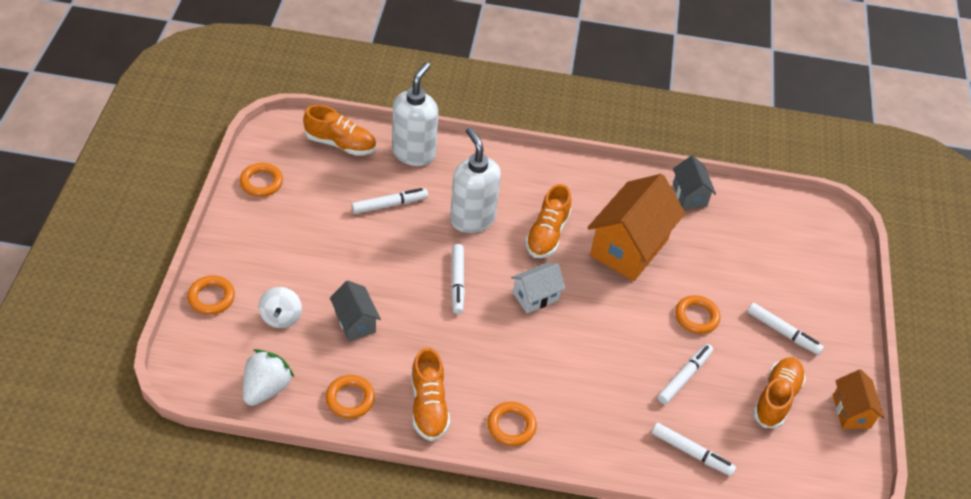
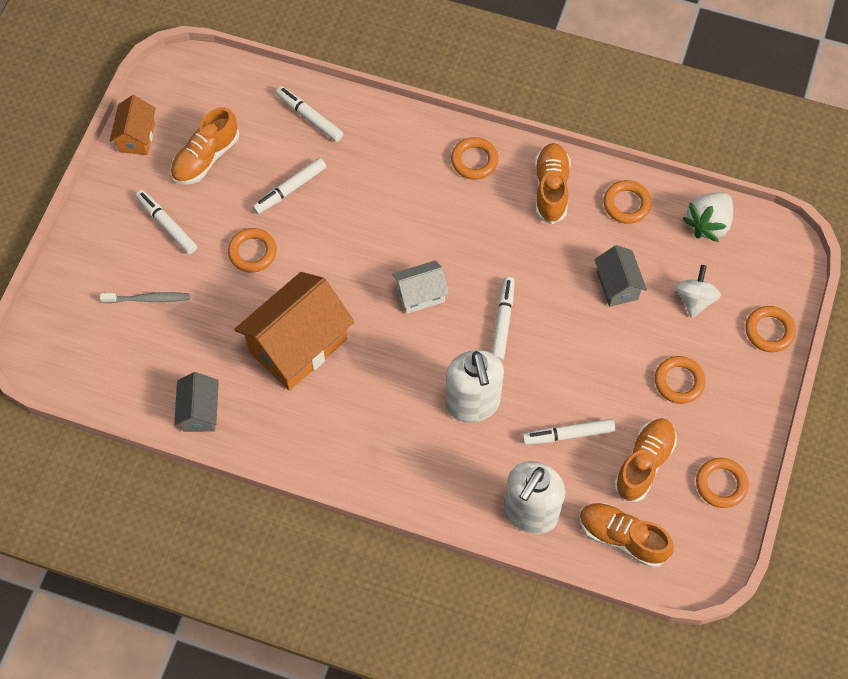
camera: 165 degrees left, 15 degrees up
(296, 250) = (679, 381): none -> orange ring
(547, 234) = (388, 373): orange shoe -> orange shoe (644, 464)
(769, 270) = (148, 299): none -> grey toothbrush

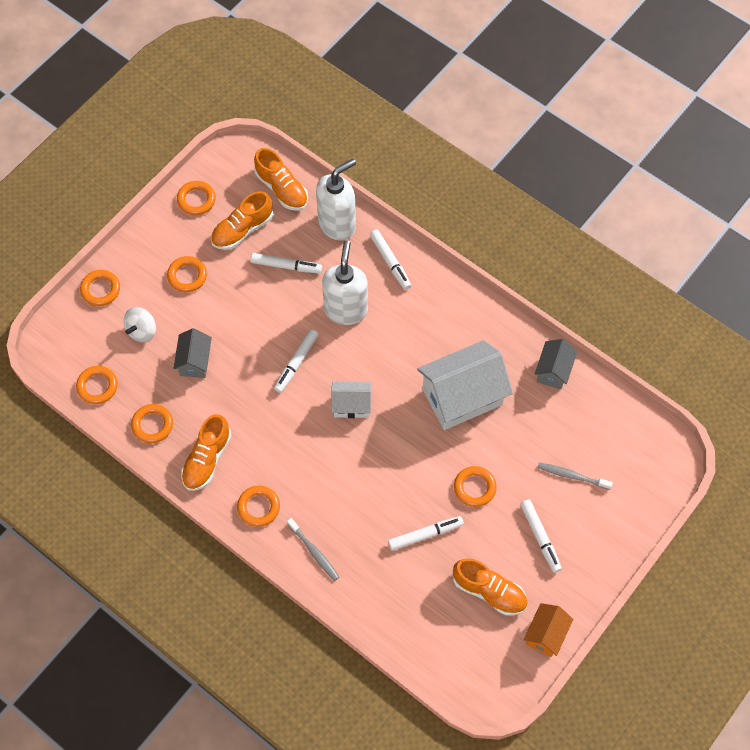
camera: 160 degrees left, 0 degrees up
(206, 157) = (489, 591): orange shoe -> orange shoe turned 60 degrees clockwise
(298, 345) = (462, 397): orange house -> white house
(309, 117) = (385, 600): white marker -> white marker (390, 262)
(398, 137) = (314, 552): none -> grey toothbrush
(708, 224) = (97, 386): white strawberry -> orange ring

